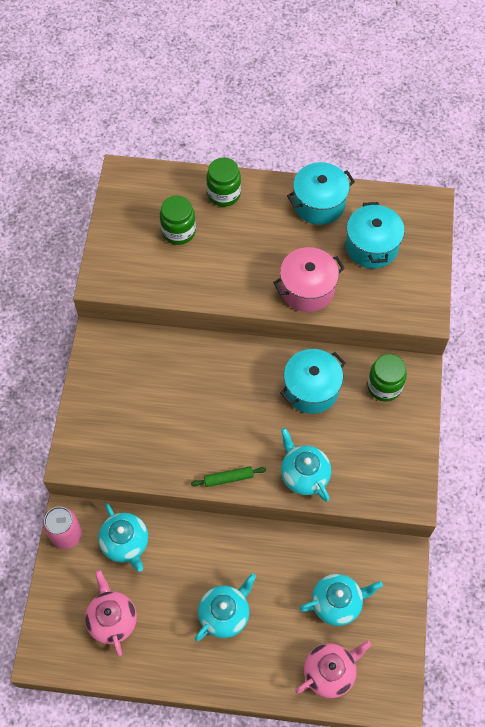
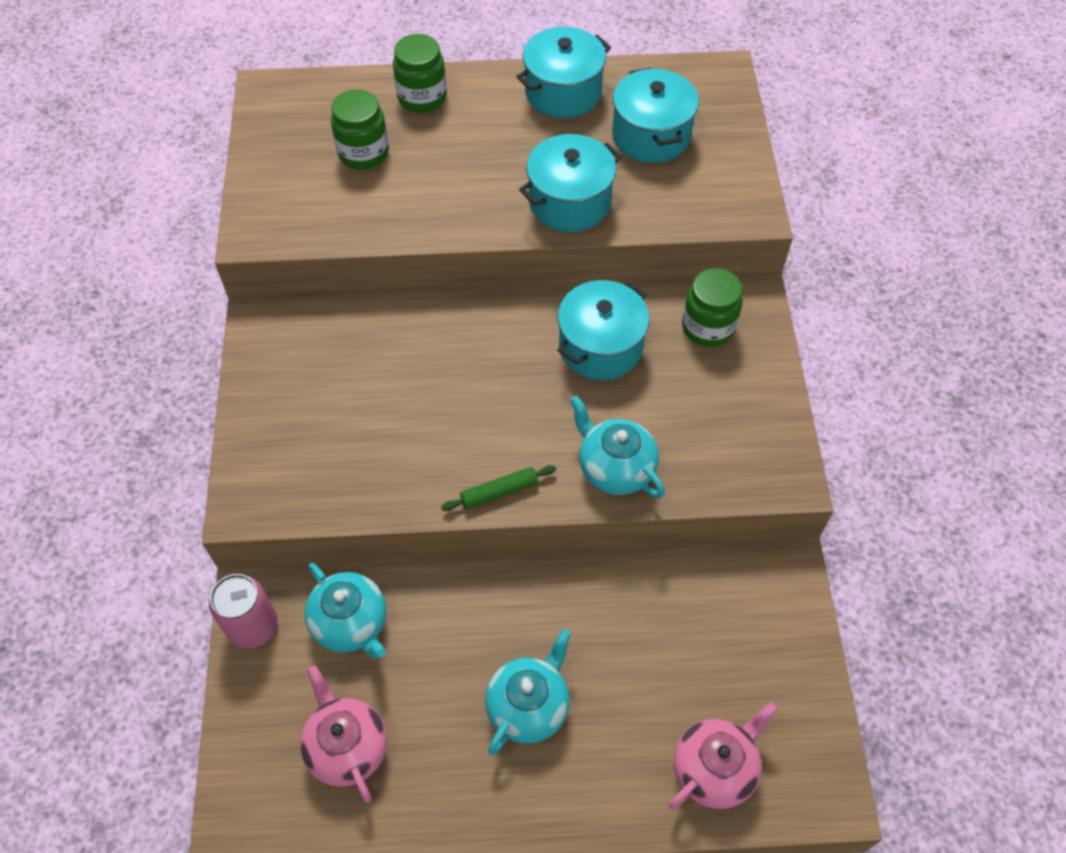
camera: 10 degrees left, 5 degrees down
(307, 289) = (569, 202): pink pot -> turquoise pot
(337, 603) = (702, 658): turquoise teapot -> none

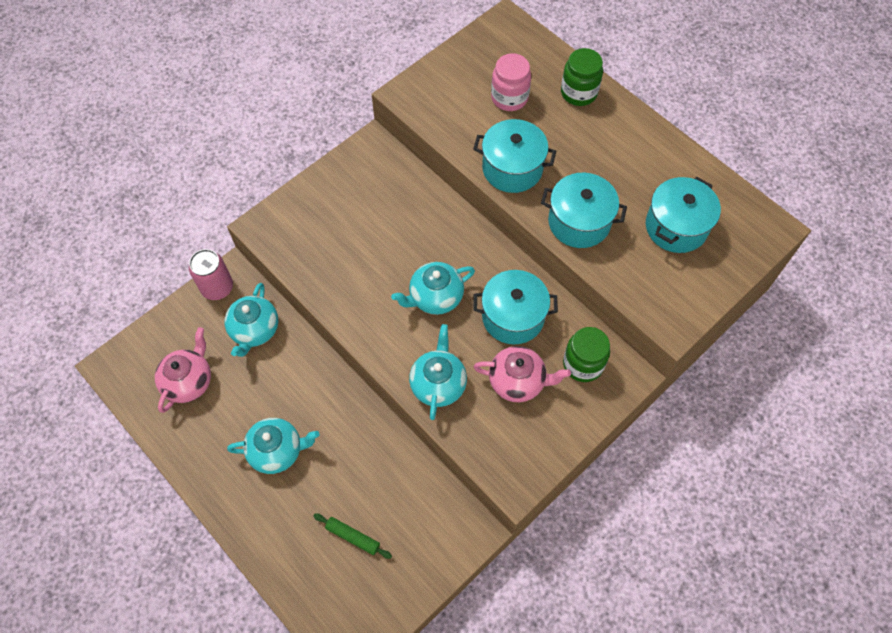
camera: 50 degrees right, 5 degrees up
(363, 153) = (509, 98): green jar -> pink jar
(499, 492) = (371, 337): green rolling pin -> green rolling pin (352, 537)
(510, 398) = (435, 297): none -> turquoise teapot
(563, 92) = (660, 157): turquoise pot -> turquoise pot (512, 168)
(714, 768) = (316, 574): pink teapot -> pink teapot (517, 381)

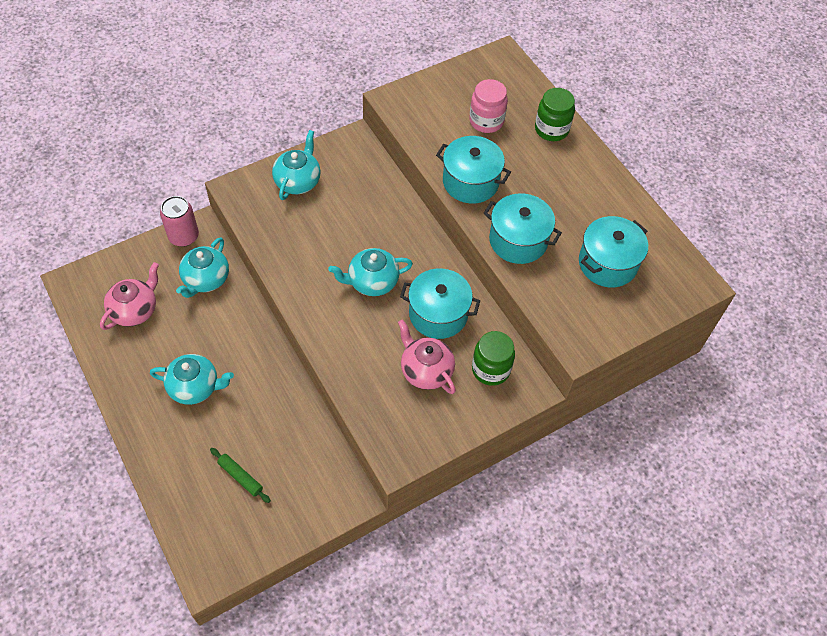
camera: 10 degrees right, 5 degrees down
(438, 384) = (352, 357): turquoise teapot -> turquoise teapot (298, 181)
(517, 381) = (426, 371): pink teapot -> pink teapot turned 150 degrees counterclockwise

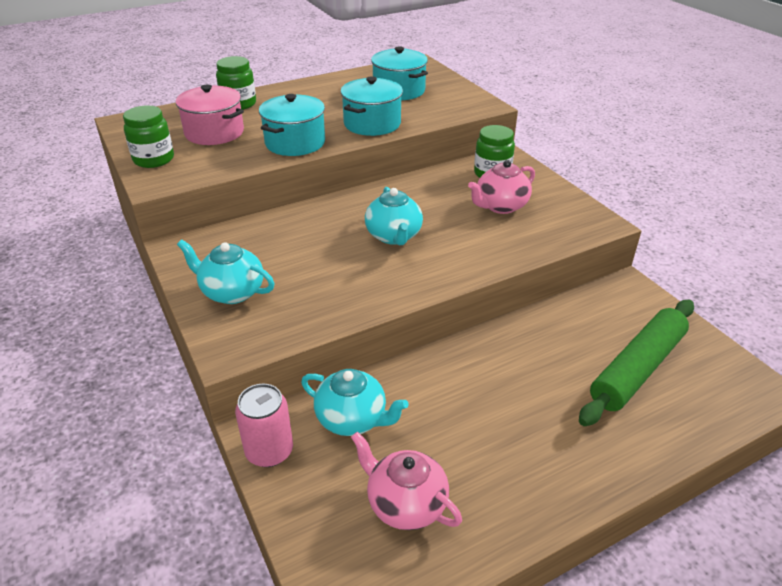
camera: 85 degrees left, 20 degrees down
(195, 387) = (527, 419): turquoise teapot -> none
(240, 477) = (637, 369): green rolling pin -> green rolling pin, size x2.25
(432, 90) = (154, 159): none -> green jar
(438, 314) = (433, 198): turquoise pot -> none
(486, 121) = (214, 133): pink jar -> pink pot

